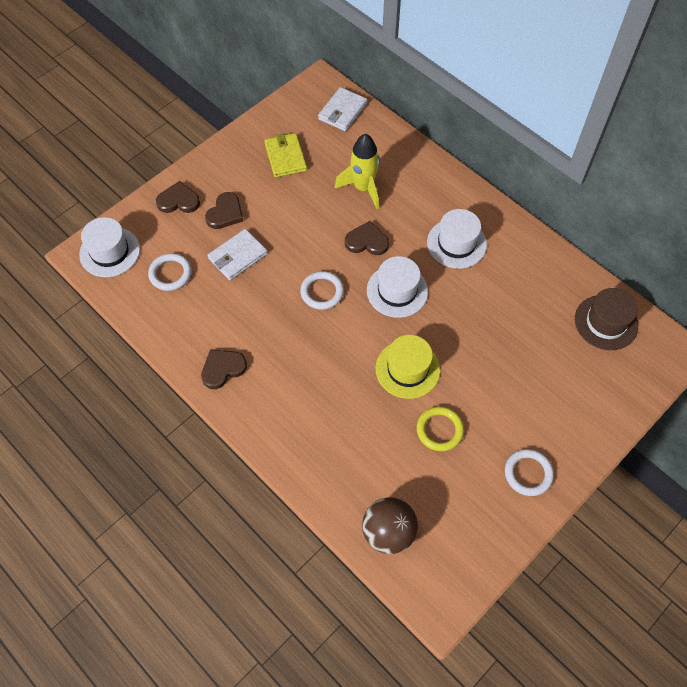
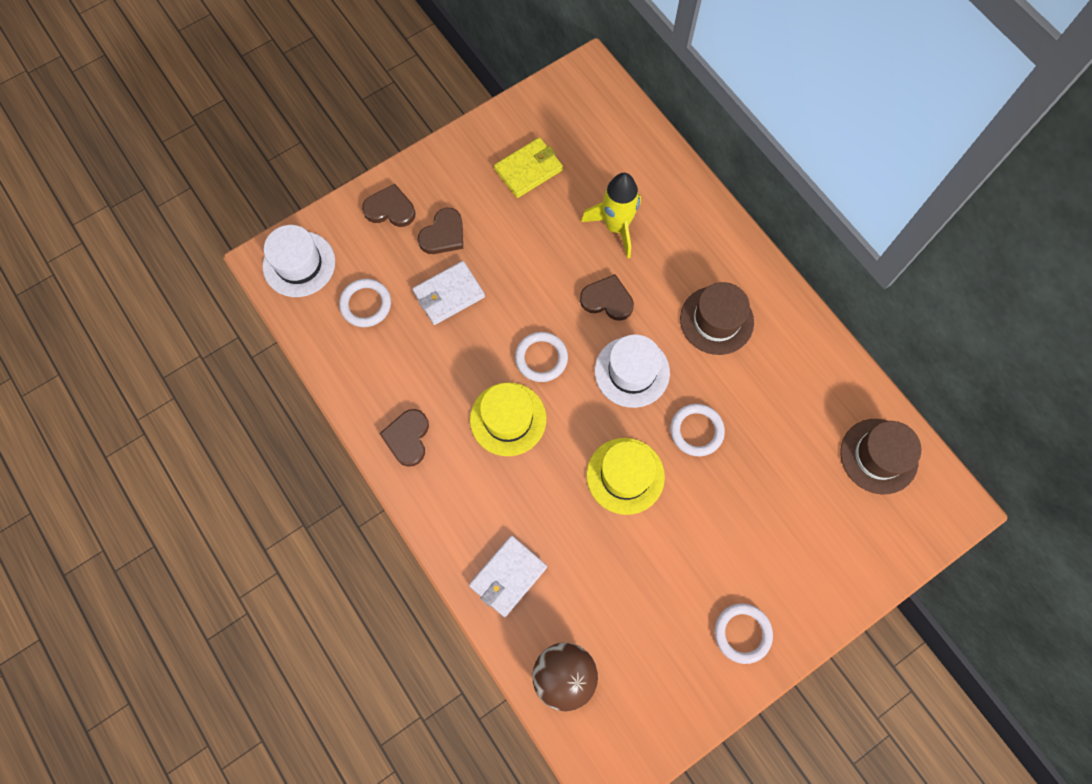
camera: 10 degrees right, 10 degrees up
(222, 369) = (407, 438): brown heart -> brown heart turned 60 degrees counterclockwise
(285, 157) = (528, 169): yellow wallet -> yellow wallet turned 60 degrees clockwise
(303, 341) = (508, 419): none -> yellow hat
(342, 111) = (610, 117): white wallet -> white wallet (508, 576)
(439, 430) = (648, 560): yellow ring -> none
(456, 243) = (716, 320): white hat -> brown hat
(458, 326) = (696, 431): none -> white ring

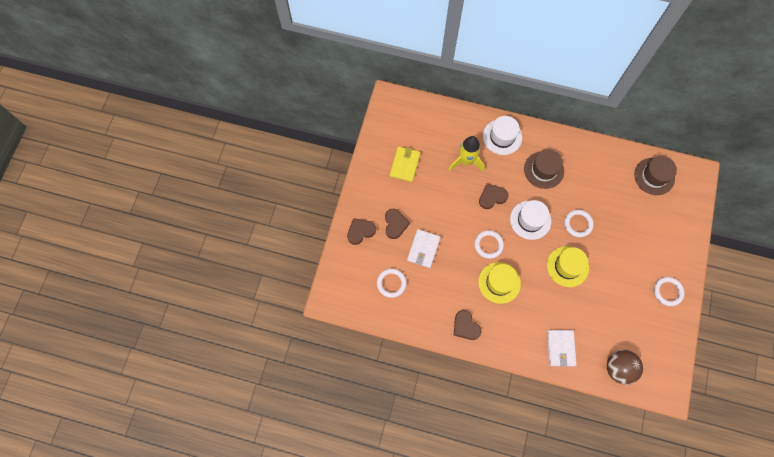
camera: 40 degrees left, 0 degrees up
(299, 264) = (343, 290): white hat -> white hat (502, 137)

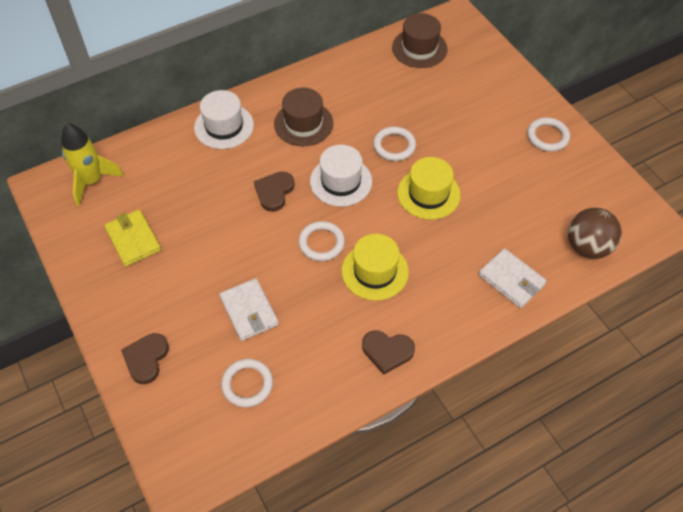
camera: 45 degrees left, 15 degrees down
(395, 224) = (185, 313): brown heart -> none
(466, 161) = (207, 180): yellow rocket -> yellow rocket (92, 181)

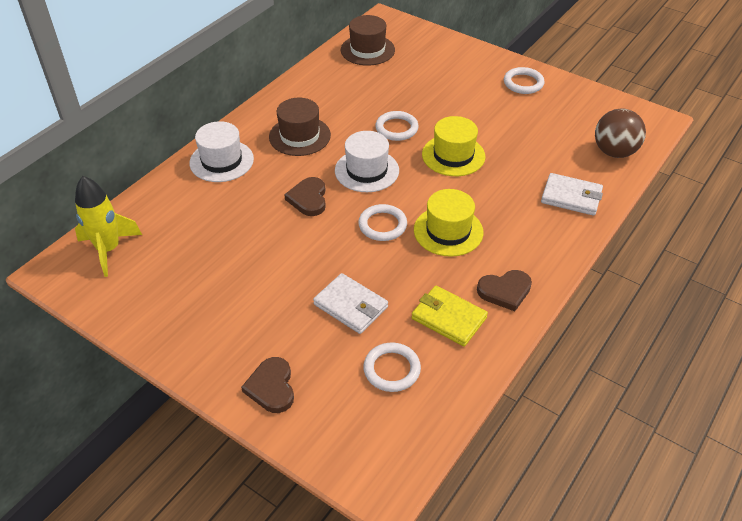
camera: 25 degrees left, 10 degrees down
(133, 239) = (188, 286): yellow wallet -> yellow wallet (448, 318)

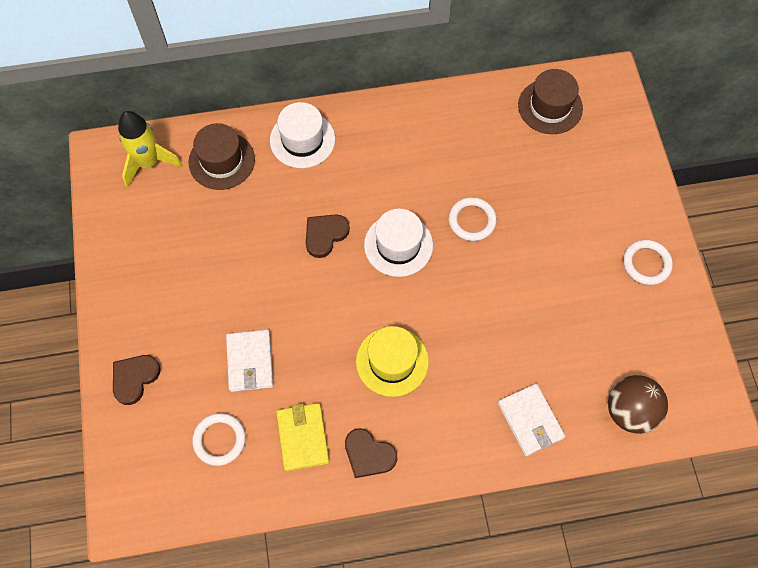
camera: 45 degrees right, 20 degrees up
(299, 136) = (386, 163): brown hat -> brown hat (221, 160)
(382, 225) = (350, 310): white ring -> none
(453, 155) = (485, 290): yellow hat -> none

